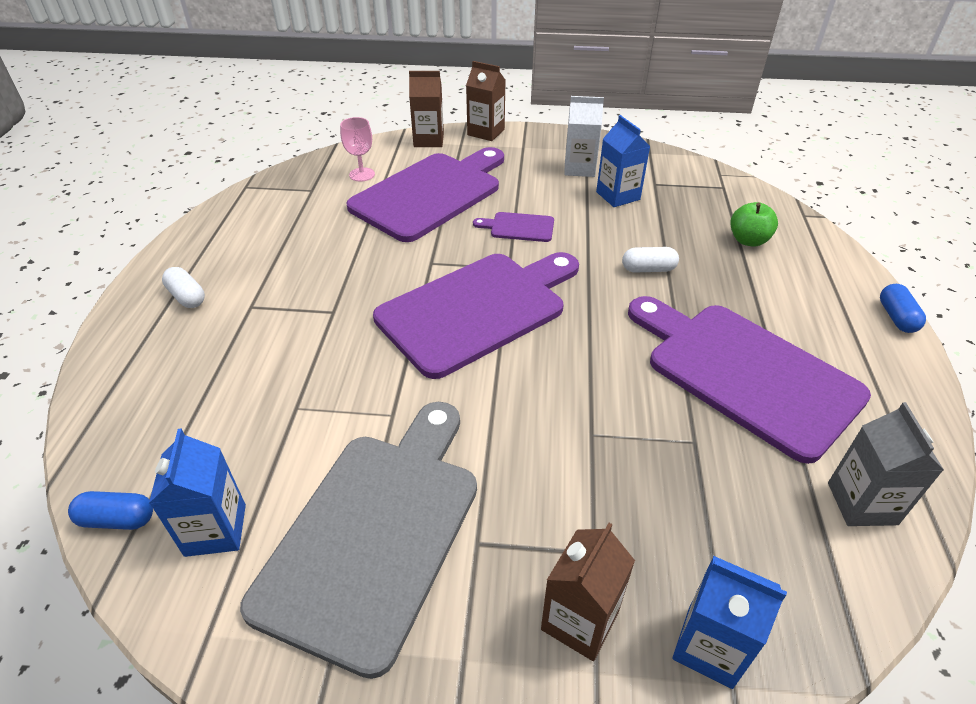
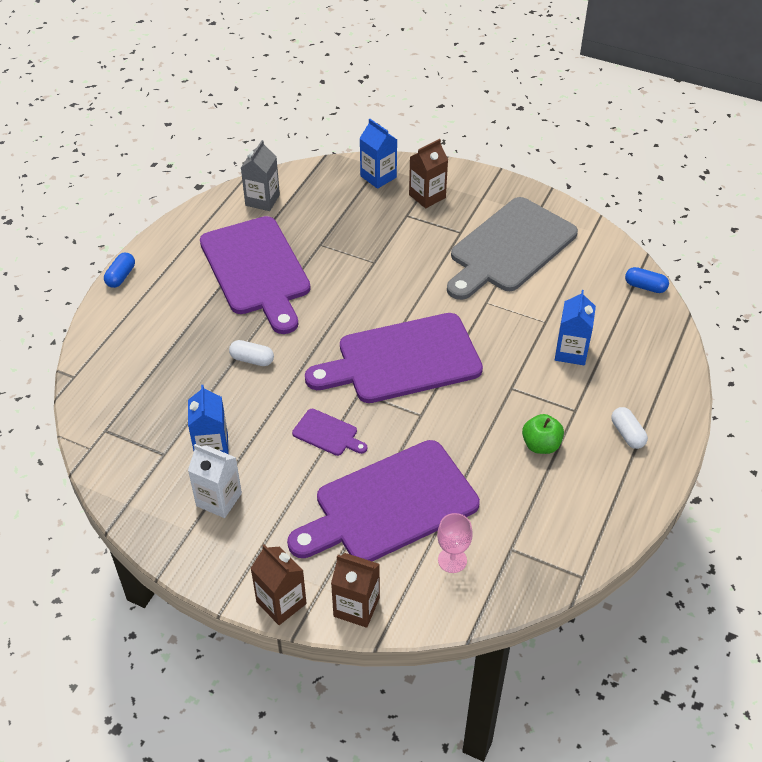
camera: 160 degrees left, 5 degrees up
(215, 530) = (592, 269): blue carton -> blue carton (571, 352)
(748, 240) = (148, 364): green apple -> green apple (541, 445)

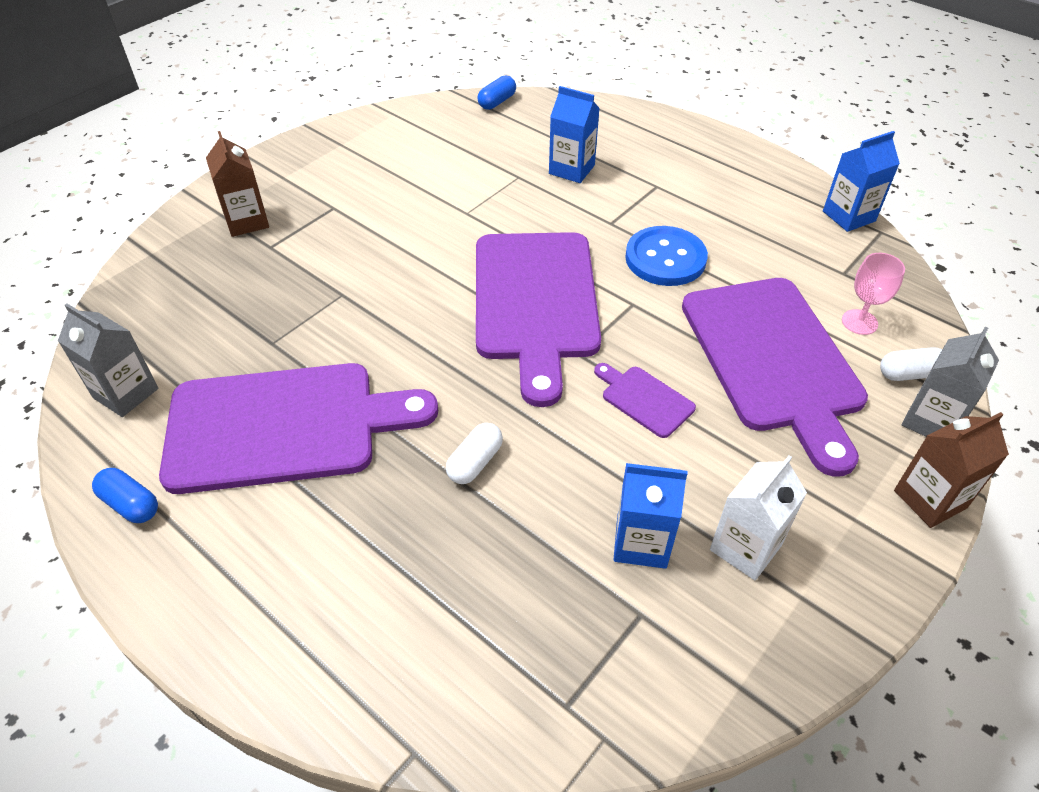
camera: 75 degrees left, 0 degrees up
(121, 276) = (183, 634): blue capsule -> blue capsule (131, 504)
(327, 434) = (644, 399): purple cutting board -> purple cutting board turned 90 degrees counterclockwise
(356, 607) = (931, 421): brown carton -> grey carton
(378, 177) = (173, 258): blue carton -> blue carton (848, 216)
(481, 427) = (665, 258): none -> blue button
(509, 248) = (386, 176): grey cutting board -> none
(541, 445) = (701, 220): green apple -> none
(627, 434) = (698, 160): white capsule -> white capsule (909, 374)

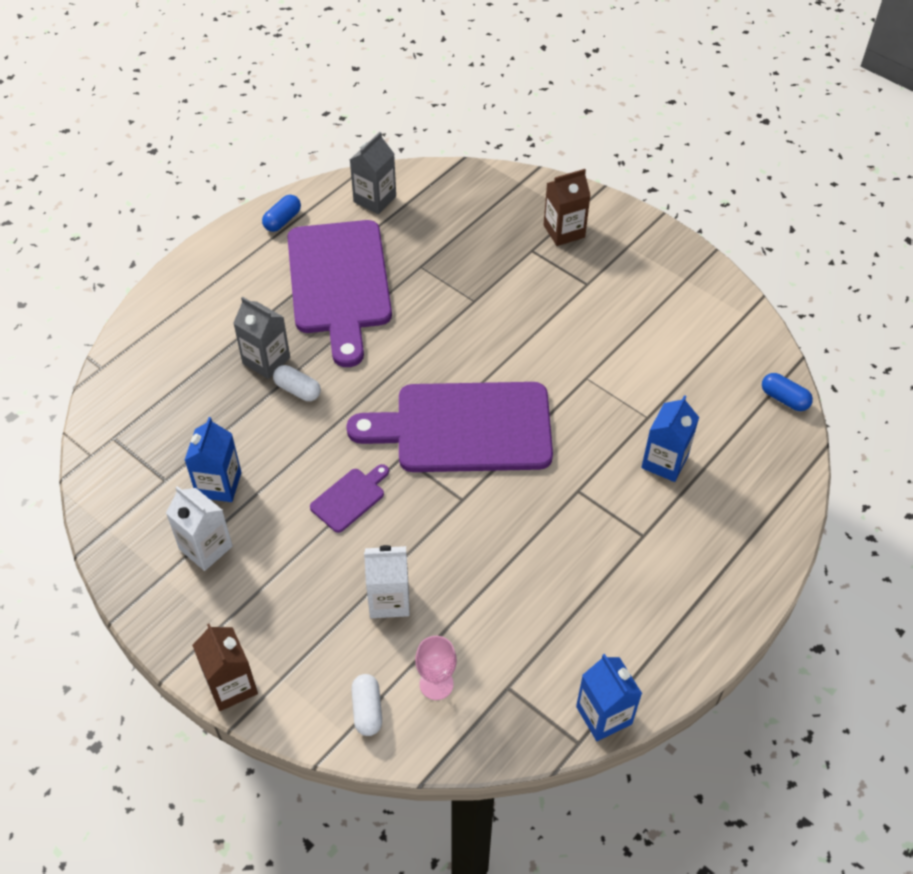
camera: 90 degrees right, 5 degrees up
(665, 258) = (525, 531): blue button -> none
(773, 360) = (389, 600): purple cutting board -> white carton
(931, 421) = (311, 712): grey carton -> grey carton (266, 360)

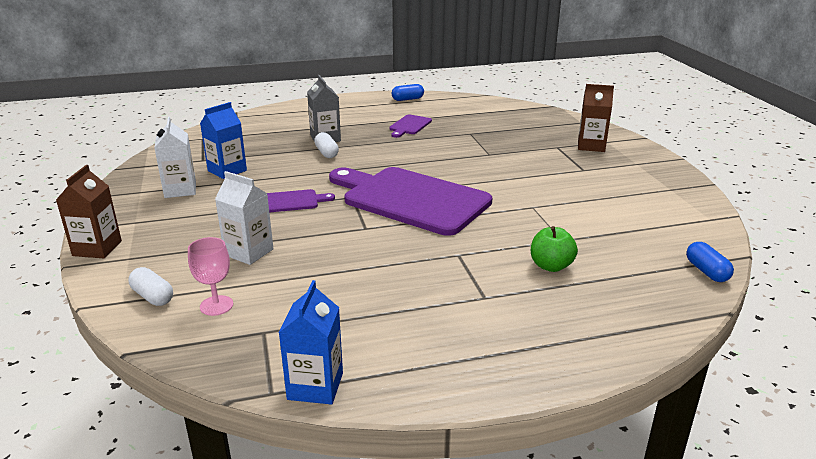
camera: 35 degrees right, 25 degrees down
(339, 283) = (409, 126): purple cutting board -> purple cutting board, size x0.42
(367, 710) = (152, 296): white capsule -> white capsule turned 75 degrees counterclockwise
(374, 199) = (473, 105): grey carton -> none
(664, 462) = (551, 266): blue carton -> green apple

